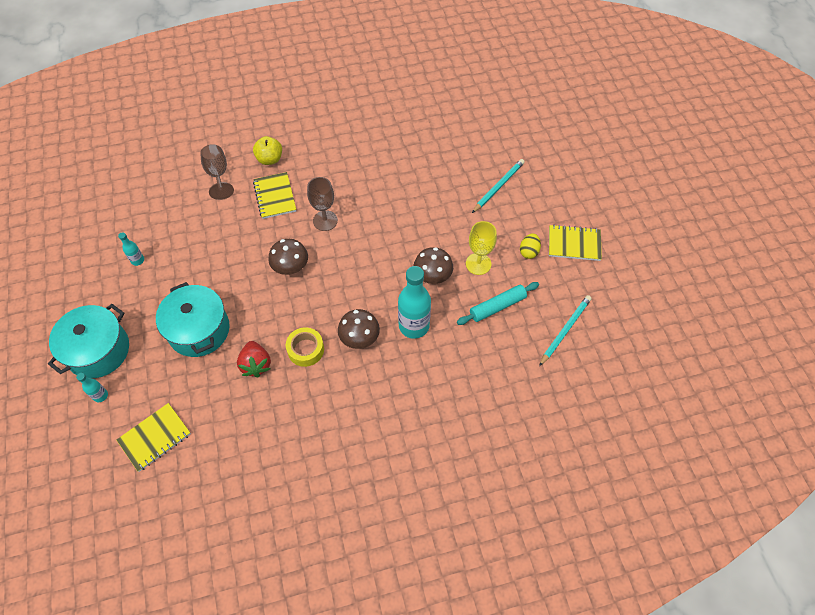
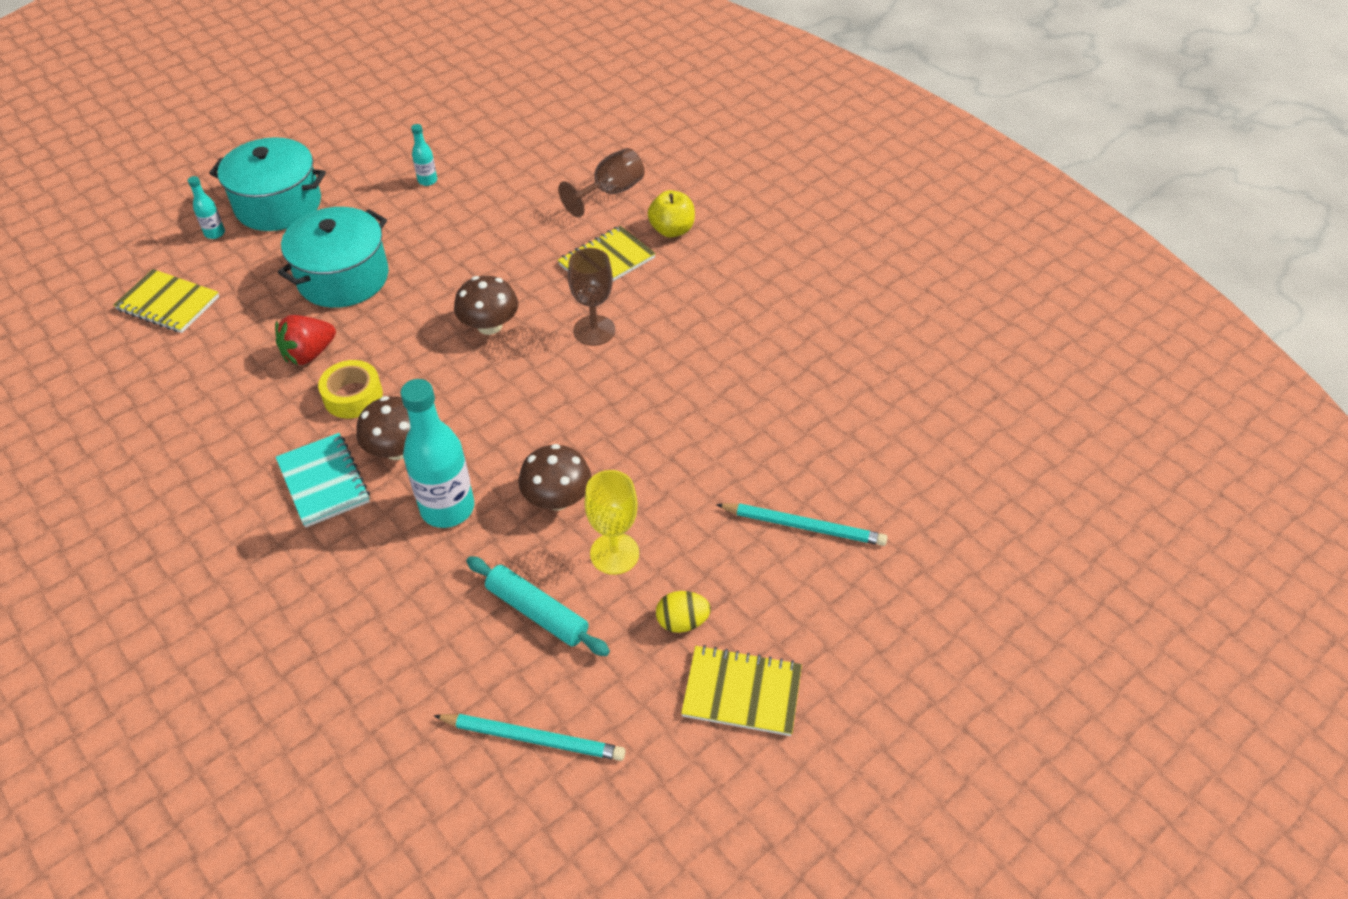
camera: 65 degrees right, 10 degrees down
(363, 380) = (324, 482): none -> turquoise notebook
(574, 244) = (742, 692): yellow notebook -> yellow notebook turned 60 degrees counterclockwise

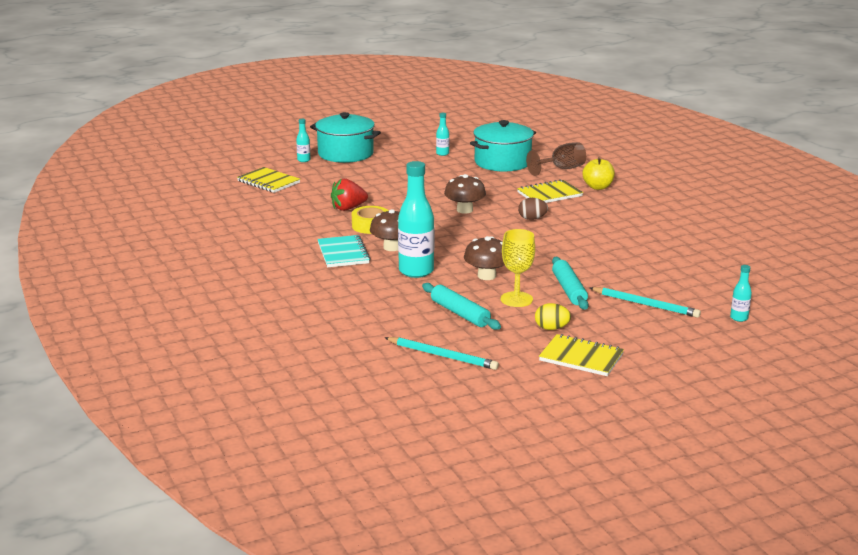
camera: 15 degrees right, 25 degrees down
(343, 278) = (377, 183): turquoise pot -> turquoise pot (502, 162)
(594, 330) = (532, 219): brown goblet -> brown egg
(686, 510) = (569, 290): none -> turquoise rolling pin
(940, 533) = (739, 318): none -> turquoise bottle

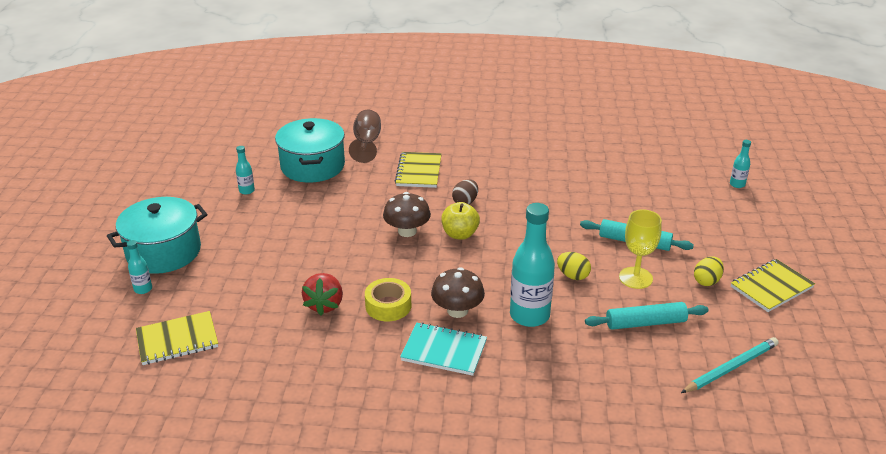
camera: 60 degrees left, 10 degrees up
(486, 276) = (572, 276): brown mushroom -> yellow egg
(598, 187) = (428, 142): yellow apple -> yellow apple (460, 234)
(645, 304) = (688, 215): turquoise pencil -> none

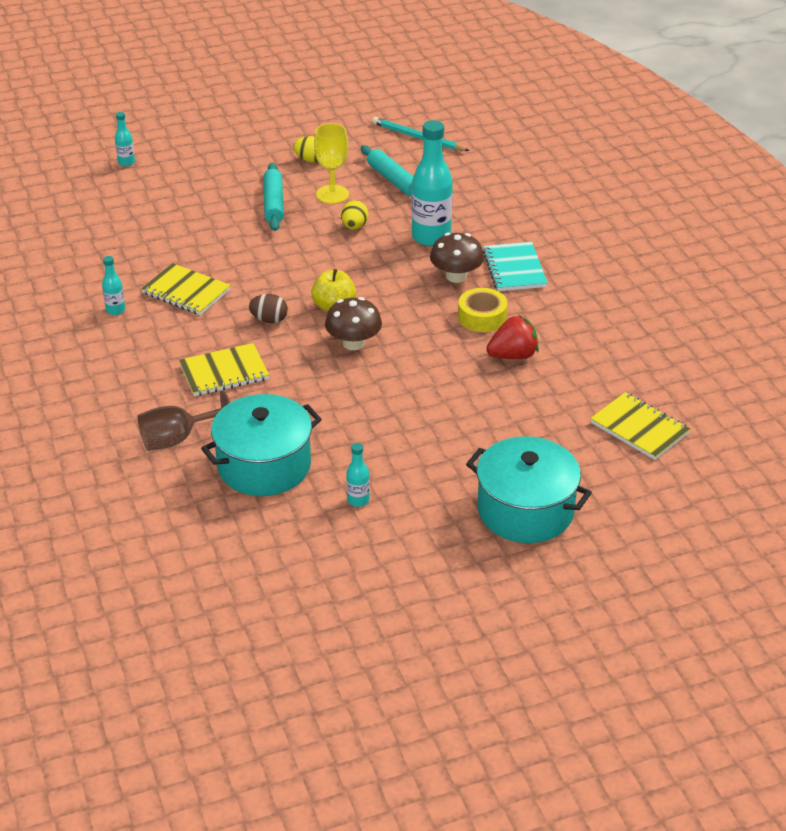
camera: 115 degrees left, 5 degrees up
(143, 289) = (595, 492): turquoise bottle -> turquoise bottle (115, 310)
(771, 287) = (296, 130): yellow notebook -> yellow notebook (186, 292)

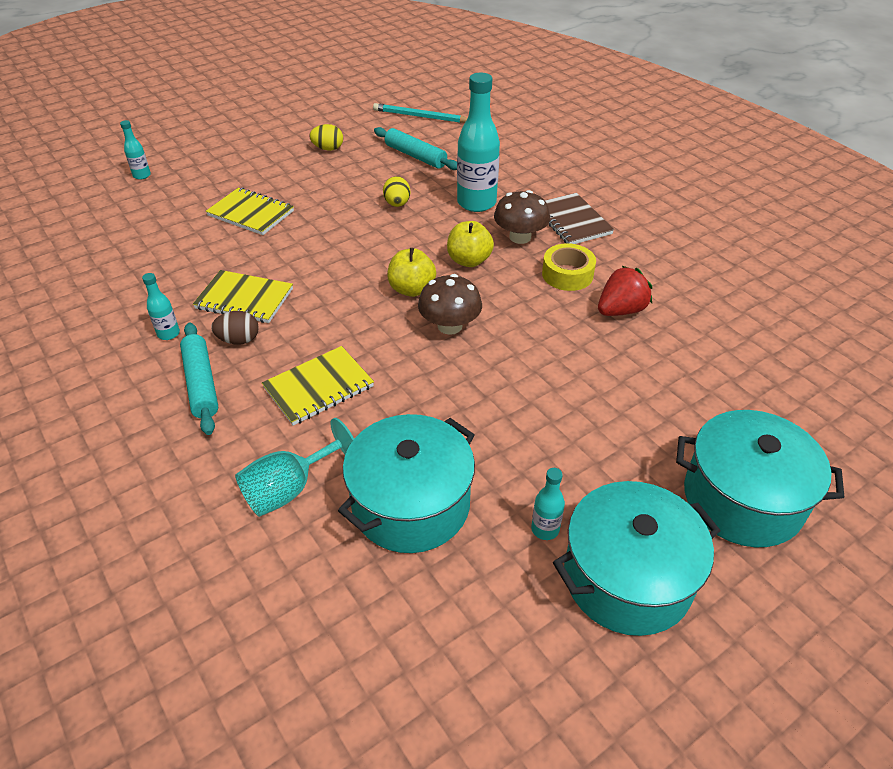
camera: 15 degrees left, 5 degrees up
(177, 439) = (290, 489): brown goblet -> turquoise goblet
(269, 320) = (347, 315): brown egg -> brown egg (239, 340)
(274, 203) = (307, 194): turquoise rolling pin -> turquoise rolling pin (201, 383)
(332, 194) = (362, 177): yellow goblet -> none
(397, 290) = (469, 260): none -> yellow apple
(403, 540) = (627, 578): none -> turquoise pot
(514, 269) = (572, 221): turquoise notebook -> brown notebook
(639, 428) = (795, 368): yellow notebook -> yellow notebook (251, 213)

